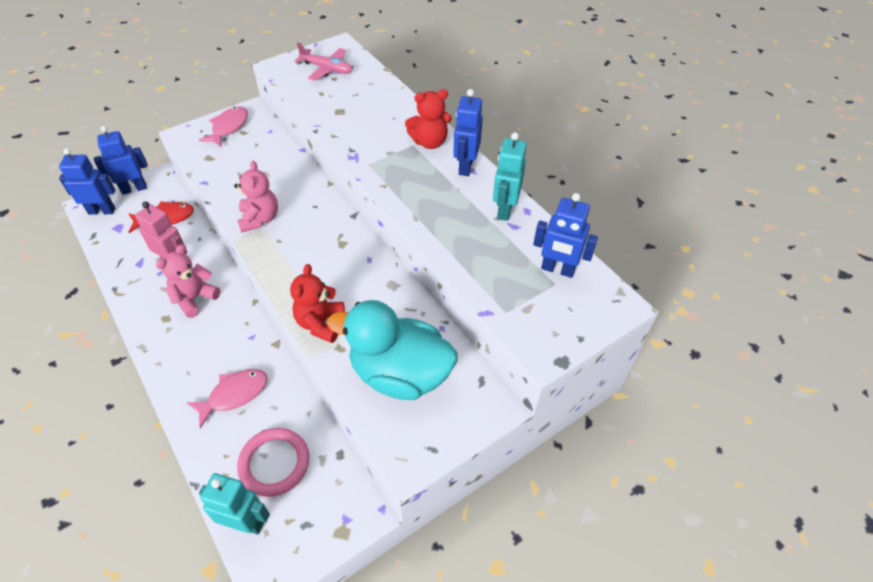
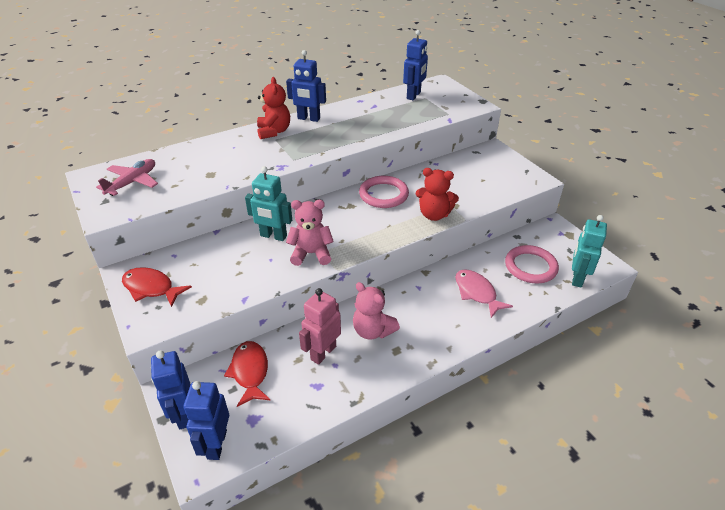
camera: 85 degrees left, 10 degrees down
(228, 127) = (151, 288): pink fish -> red fish
(364, 272) = (383, 194): none -> pink ring
(400, 374) = (475, 180): turquoise duck -> none
(504, 210) = (358, 108): turquoise robot -> turquoise robot (273, 236)

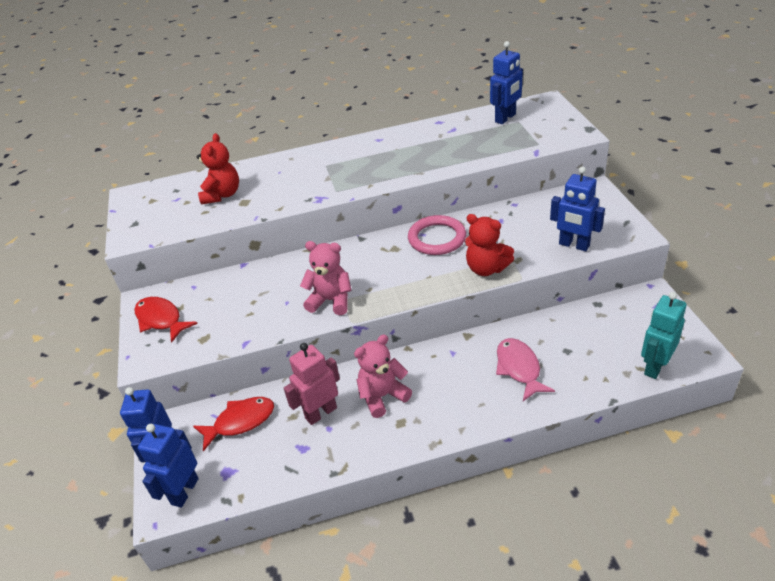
camera: 20 degrees right, 0 degrees up
(132, 182) = (166, 205): pink plane -> none
(250, 372) = (240, 422): red fish -> red fish turned 60 degrees clockwise
(273, 236) = (298, 276): turquoise robot -> none
(274, 131) = (328, 156): red teddy bear -> red teddy bear (222, 195)
(308, 119) = (371, 142): blue robot -> blue robot (574, 245)
(373, 330) = (382, 396): pink teddy bear -> pink teddy bear turned 90 degrees clockwise
(530, 267) = (599, 344): pink ring -> none

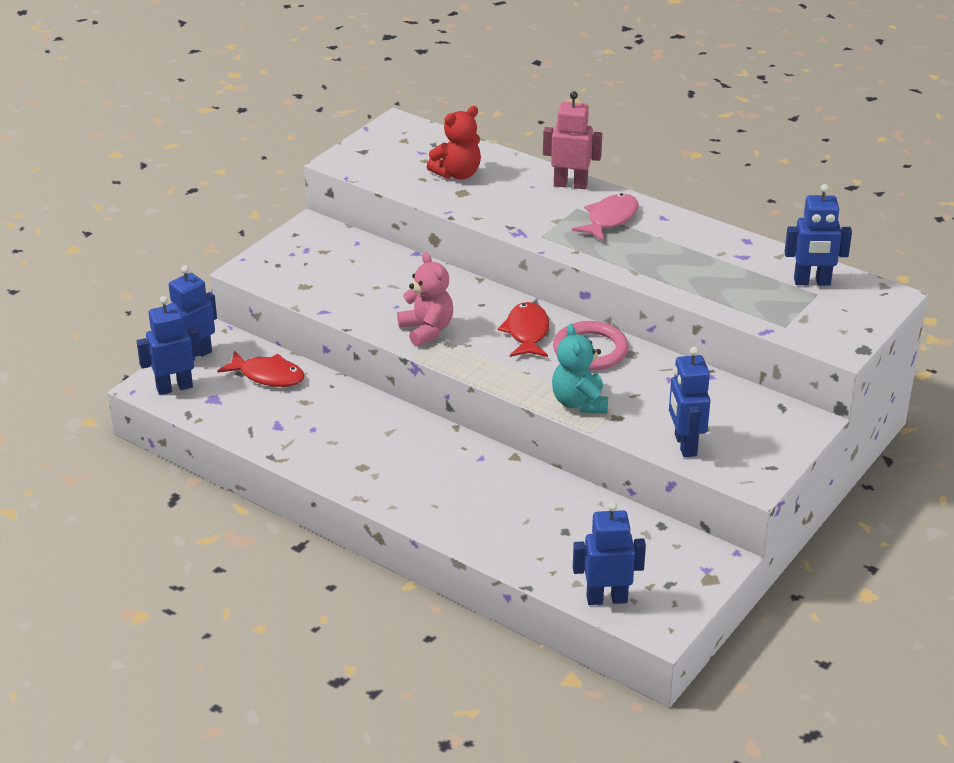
camera: 45 degrees right, 5 degrees down
(161, 319) = (299, 250): red fish -> red fish (527, 332)
(321, 413) = (324, 415): pink robot -> pink robot (570, 184)
(382, 396) = (380, 441): pink teddy bear -> none
(486, 268) = (579, 403): red teddy bear -> turquoise teddy bear
(519, 368) = (506, 509): pink fish -> pink fish (610, 219)
(654, 366) = (606, 598): turquoise robot -> blue robot

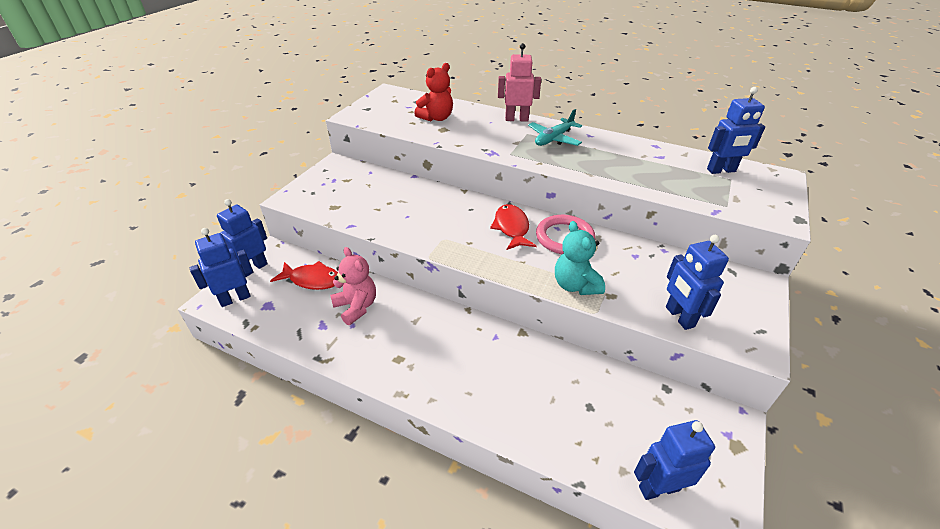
camera: 10 degrees left, 5 degrees up
(427, 330) = (434, 233): pink teddy bear -> pink teddy bear (356, 307)
(610, 219) = (554, 139): pink fish -> turquoise plane

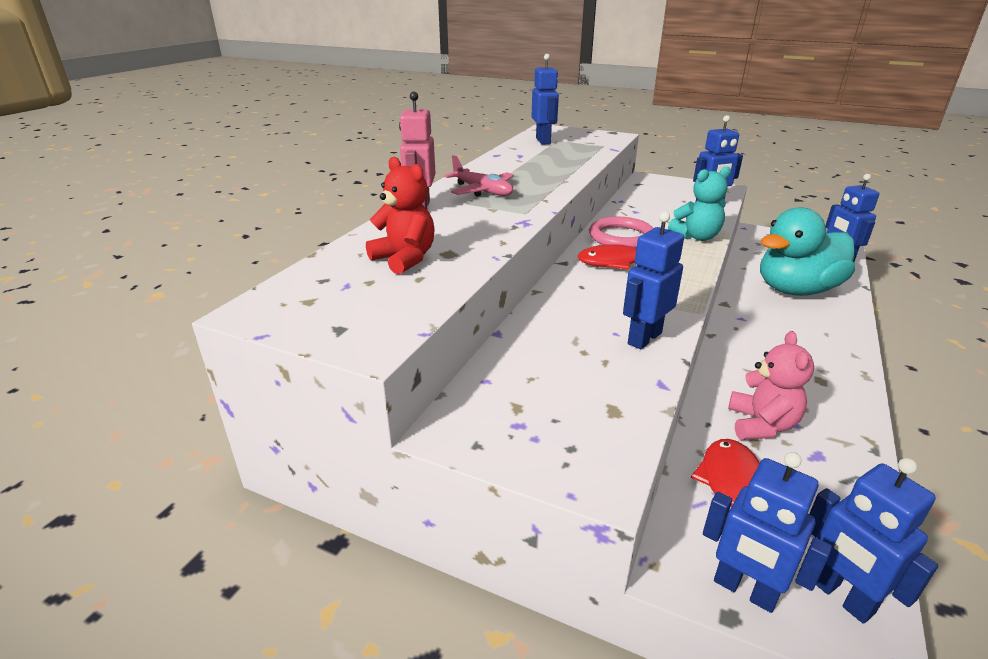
camera: 90 degrees left, 10 degrees down
(356, 307) = (761, 425): pink teddy bear -> pink teddy bear turned 135 degrees clockwise
(399, 226) = (644, 338): none -> blue robot
(554, 139) = (482, 191): turquoise plane -> pink plane
(559, 401) = (796, 290): none -> turquoise duck

